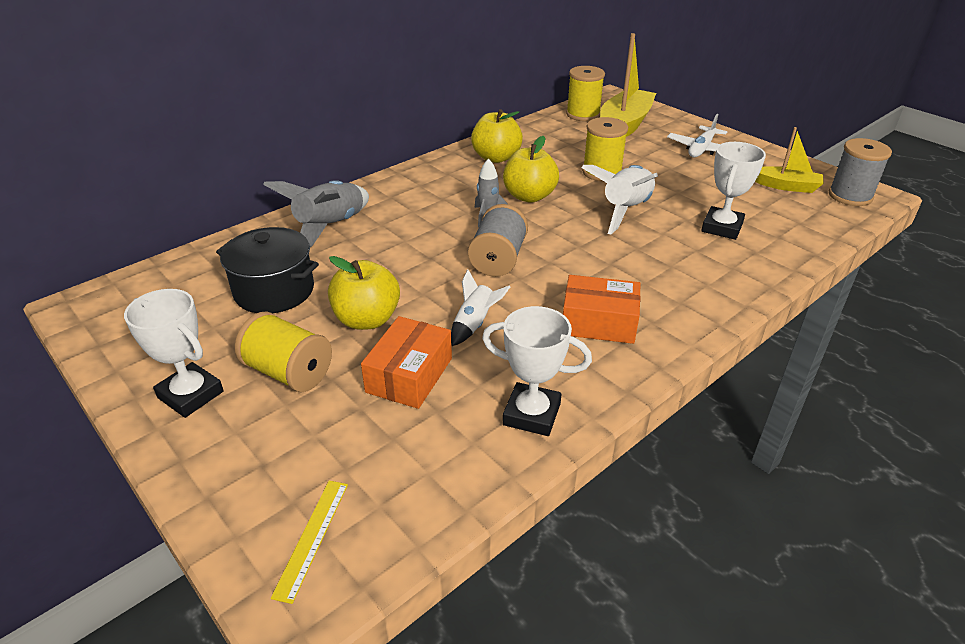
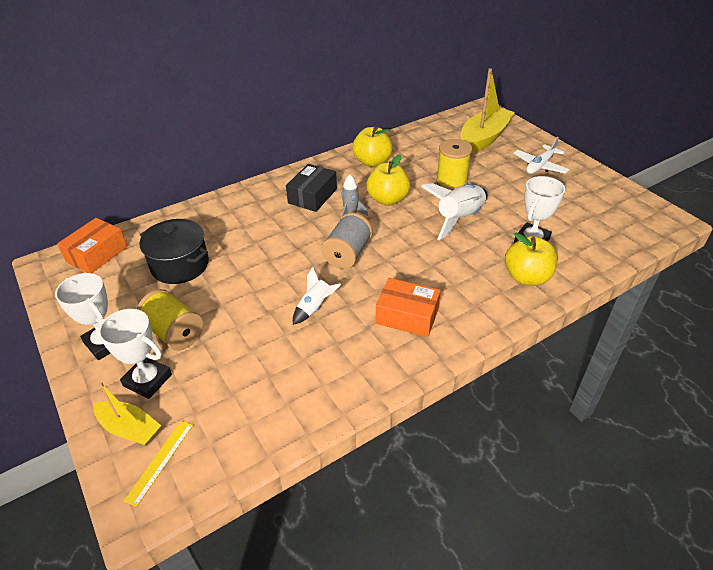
camera: 10 degrees right, 5 degrees up
(330, 227) = (232, 214): grey rocket -> none
(367, 319) = (239, 296): yellow apple -> yellow apple (527, 277)
(409, 375) = (256, 344): orange box -> orange box (97, 254)
(431, 199) = (312, 196): none -> black box
(531, 414) = (334, 386): white trophy -> white trophy (147, 380)
(583, 114) = (453, 125): yellow spool -> none
(786, 186) = (599, 206): yellow boat -> yellow boat (129, 428)
(850, 196) = (650, 220): grey spool -> none

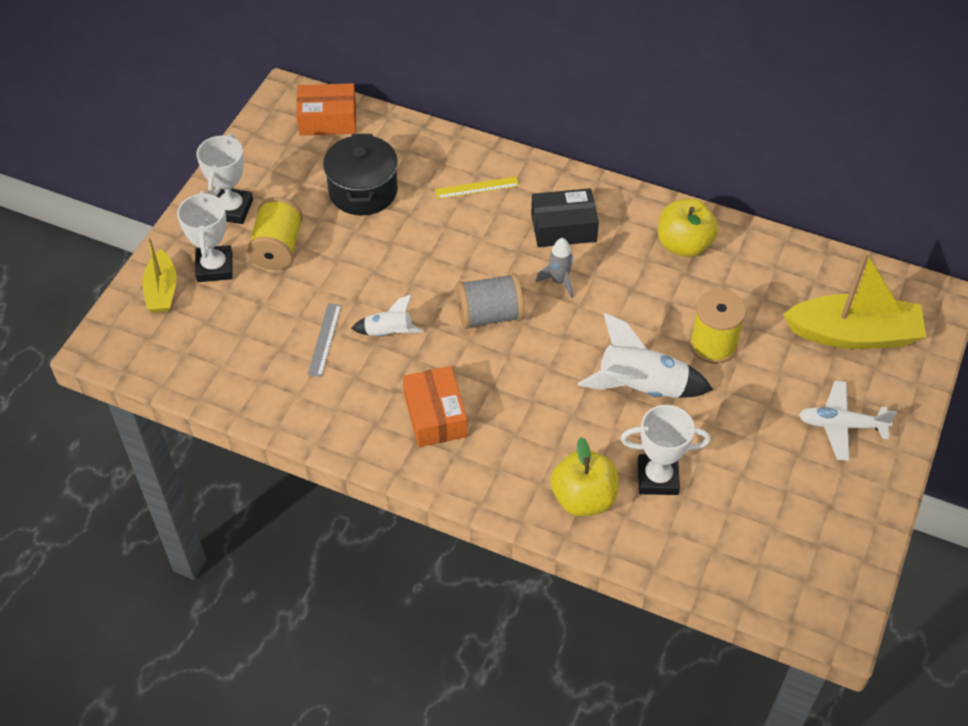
camera: 55 degrees right, 10 degrees up
(160, 461) = (147, 331): yellow ruler -> yellow ruler (477, 188)
(286, 345) = (324, 339): none -> grey ruler
(387, 199) = (618, 300): yellow apple -> none

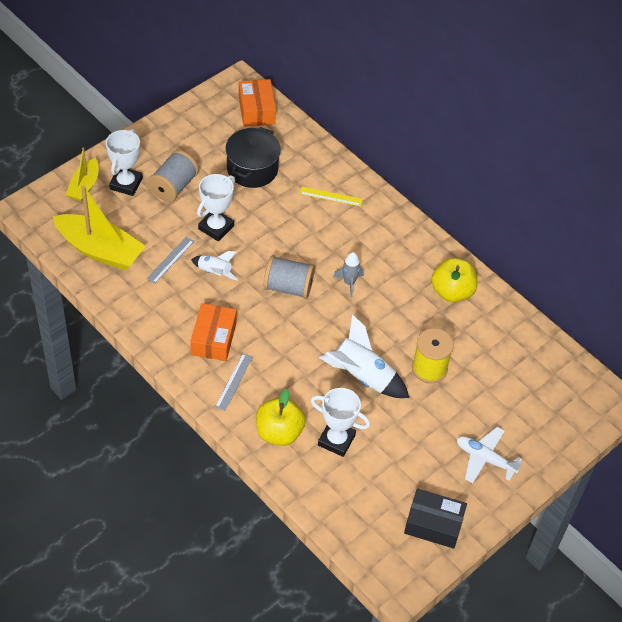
camera: 20 degrees right, 0 degrees up
(232, 209) = (158, 148): white trophy -> white trophy (216, 227)
(277, 248) = (173, 186): yellow spool -> grey spool
(328, 119) = (256, 110): orange box -> orange box turned 60 degrees clockwise
(491, 458) = (234, 381): none -> grey ruler
(563, 228) = (374, 247): black box -> black box (433, 524)
(853, 334) = (534, 401): yellow boat -> yellow boat (100, 250)

